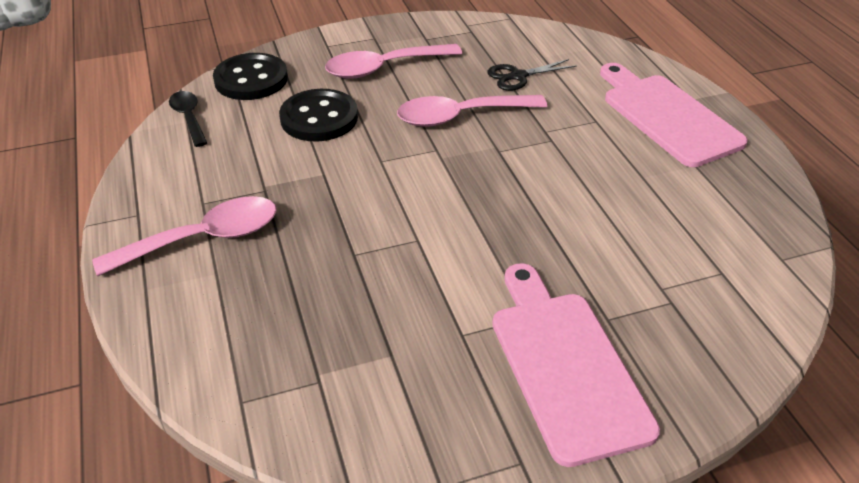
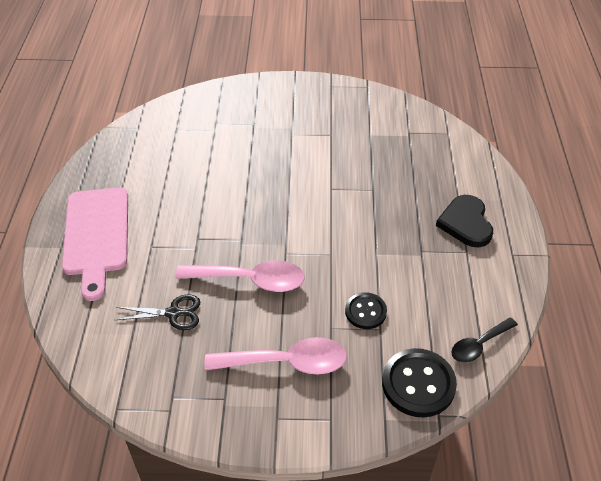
camera: 160 degrees left, 5 degrees up
(189, 118) = (479, 345): black spoon -> black spoon turned 60 degrees clockwise
(203, 239) = (465, 223): pink spoon -> black heart
(319, 118) = (365, 312): black button -> black button, size x0.61
(565, 366) = (289, 111): pink cutting board -> none

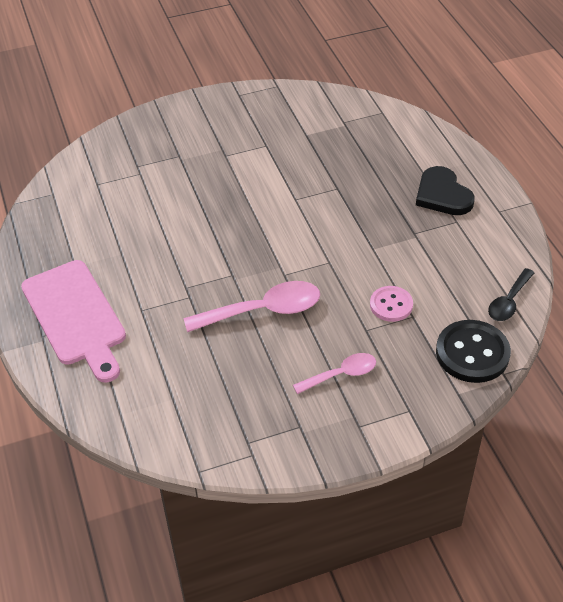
camera: 20 degrees left, 0 degrees up
(173, 313) = (204, 366): black scissors -> none
(286, 362) = (341, 374): pink spoon -> pink spoon, size x0.60
(365, 312) = (391, 305): black button -> pink button

